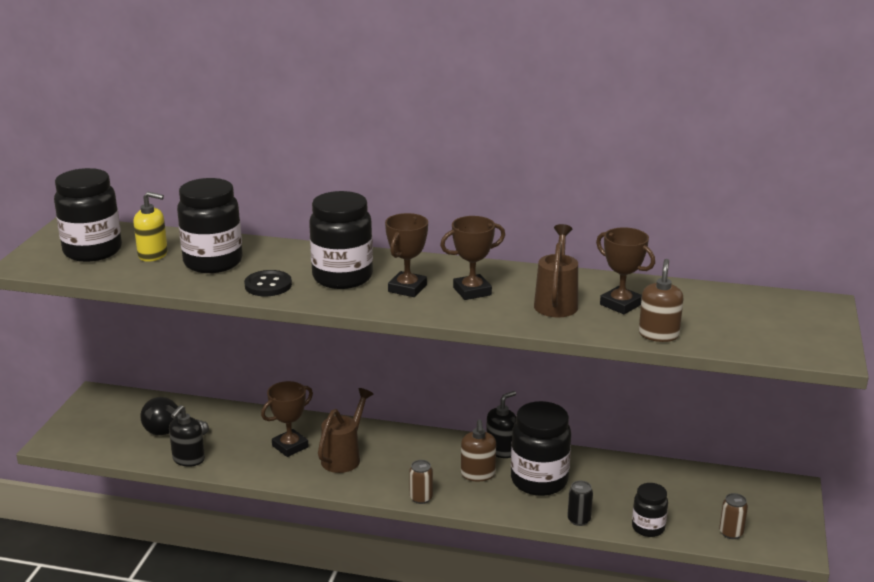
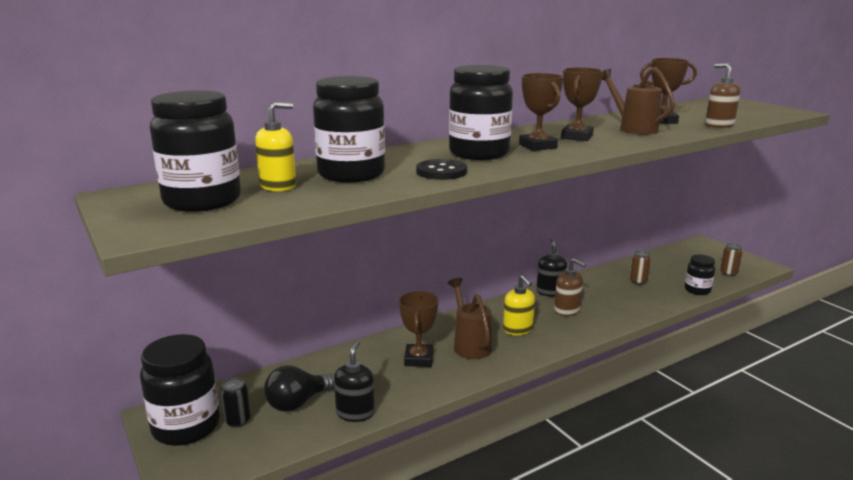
camera: 45 degrees left, 5 degrees down
(188, 459) = (355, 413): black soap dispenser -> black soap dispenser turned 150 degrees counterclockwise
(403, 466) = (518, 329): none -> yellow soap dispenser
(421, 498) = (567, 341): brown can -> brown can (638, 281)
(539, 481) = (603, 296): black jar -> black jar (186, 427)
(579, 520) = (663, 304): black can -> black can (237, 421)

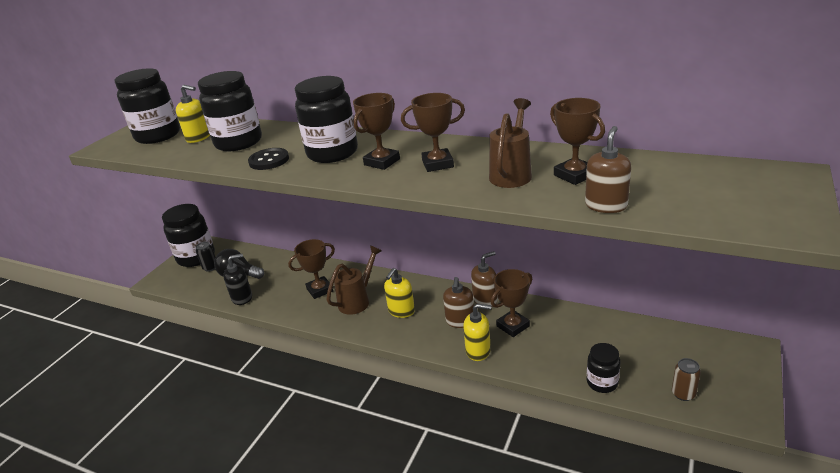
camera: 60 degrees right, 10 degrees up
(550, 292) = (485, 300): black soap dispenser -> brown soap dispenser
(599, 294) = (513, 326): none -> brown trophy
(616, 317) = (478, 351): none -> yellow soap dispenser
(638, 281) = (571, 338): brown can -> none

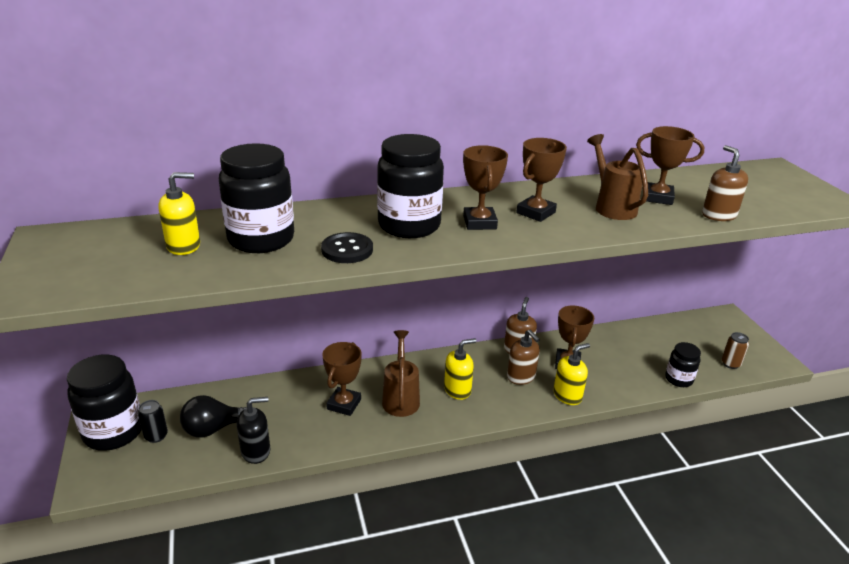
camera: 45 degrees left, 0 degrees up
(158, 136) = (104, 257): black jar -> none
(242, 298) = (256, 451): black soap dispenser -> black soap dispenser turned 45 degrees clockwise
(401, 311) = (457, 390): yellow soap dispenser -> yellow soap dispenser turned 105 degrees counterclockwise

